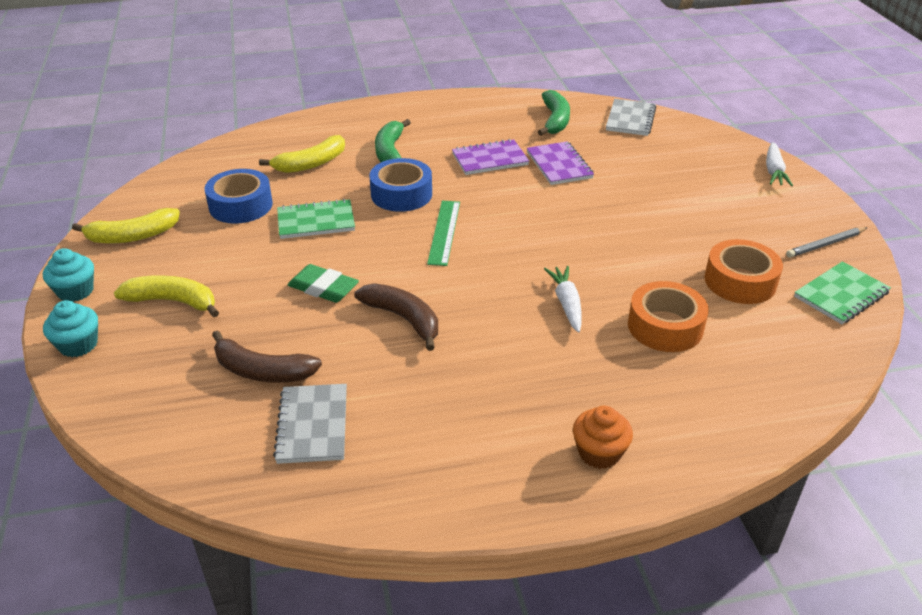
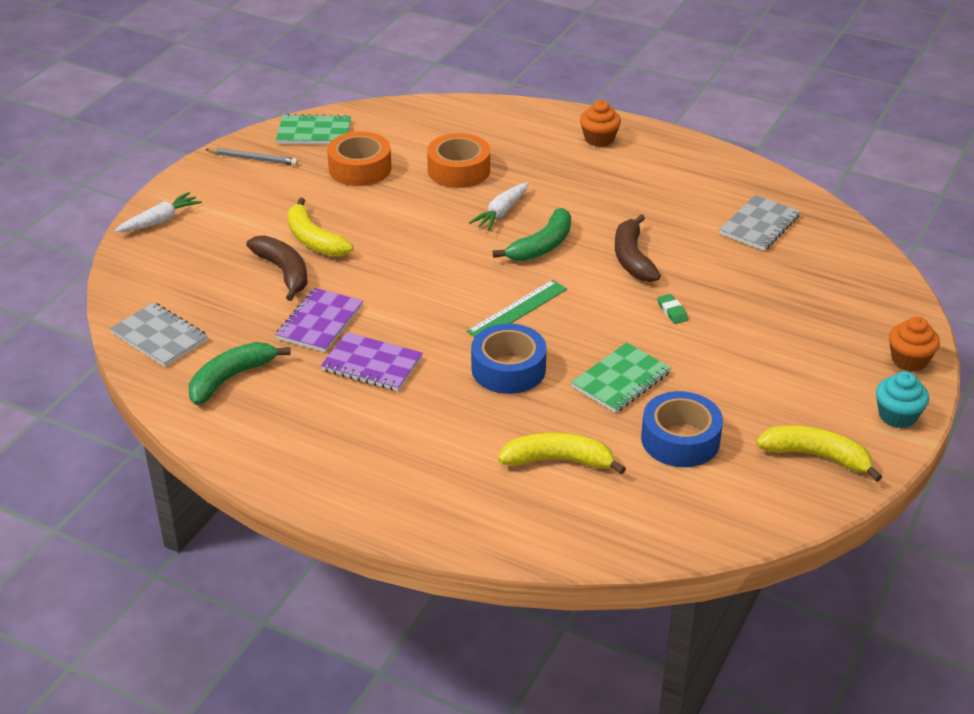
camera: 140 degrees left, 0 degrees up
(78, 345) = (909, 360): turquoise cupcake -> orange cupcake
(173, 301) = (810, 361): yellow banana -> yellow banana (314, 240)
(262, 371) = (770, 272): brown banana -> brown banana (284, 272)
(316, 221) = (621, 380): green notebook -> green notebook turned 75 degrees counterclockwise
(323, 288) = (672, 311): green eraser -> green eraser, size x0.55
(390, 152) = (457, 430): green banana -> green banana (542, 246)
(630, 119) = (159, 337): grey notebook -> grey notebook turned 75 degrees clockwise

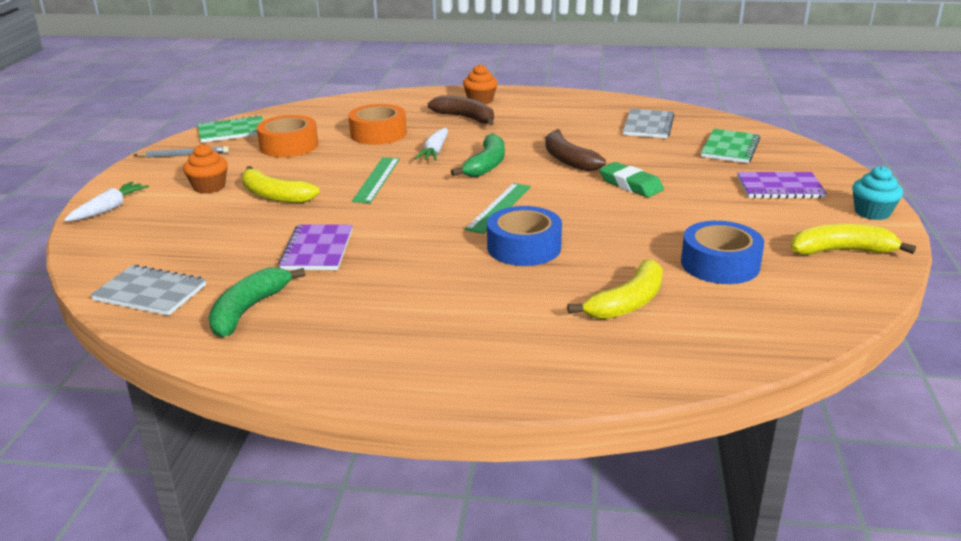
camera: 20 degrees left, 10 degrees down
(284, 272) = (258, 222): brown banana -> brown banana (466, 118)
(372, 364) = (391, 270): purple notebook -> purple notebook (780, 188)
(421, 240) = (377, 179): none -> green ruler
(558, 460) = (627, 303): yellow banana -> yellow banana turned 150 degrees clockwise
(621, 380) = (630, 235): green notebook -> green notebook (730, 148)
(672, 311) = (630, 184): green eraser -> green eraser, size x1.83
(909, 360) = (841, 178): orange cupcake -> orange cupcake (209, 187)

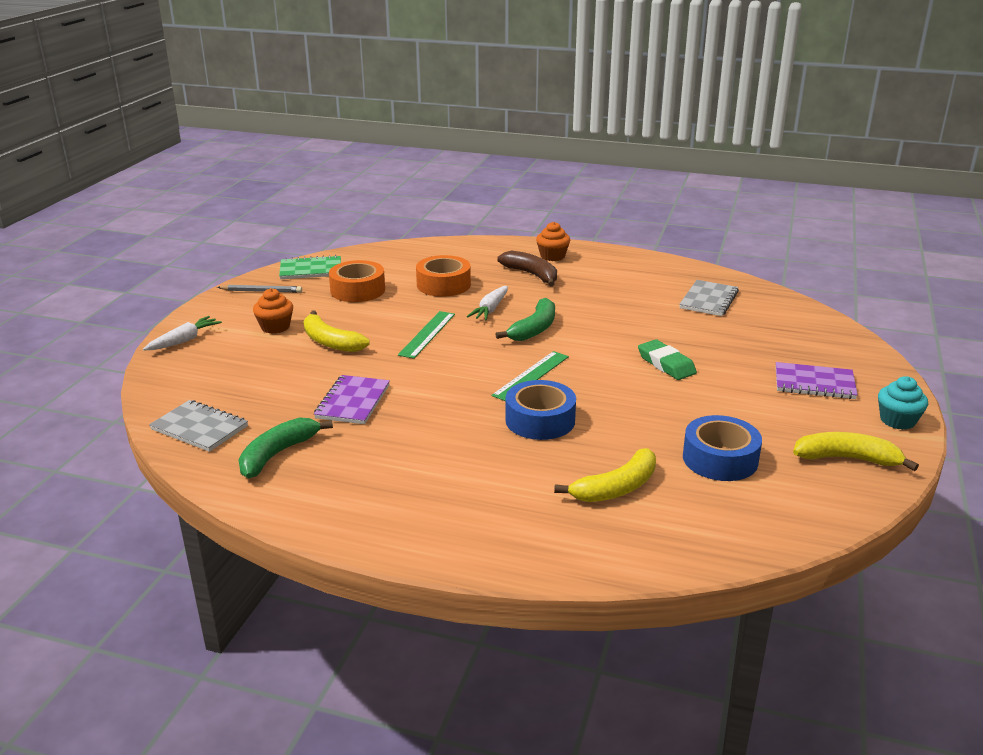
camera: 10 degrees right, 0 degrees up
(568, 160) = (615, 331): brown banana -> none
(730, 148) = (782, 333): green notebook -> none

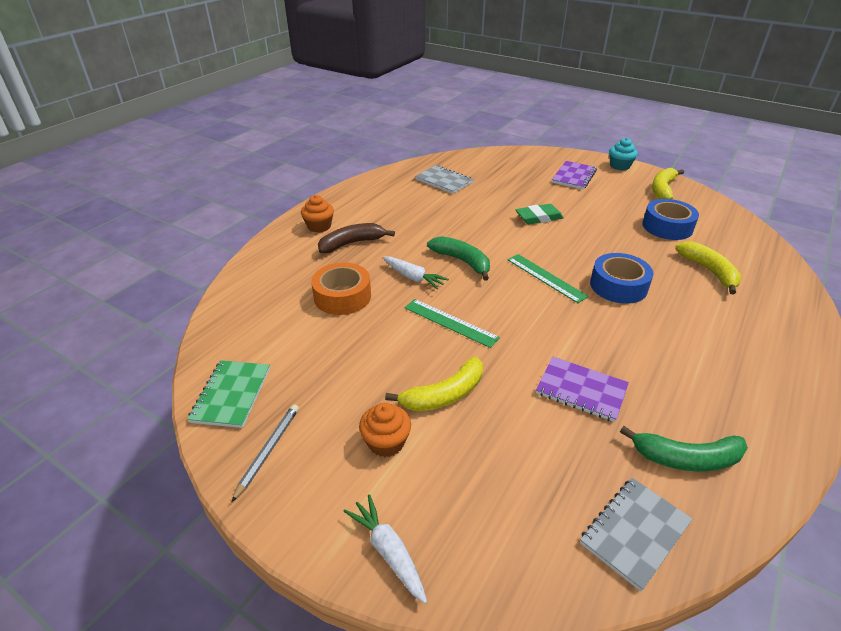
camera: 75 degrees left, 10 degrees up
(277, 454) = (686, 458): green banana -> green banana turned 45 degrees counterclockwise
(357, 290) = (319, 359): orange tape -> none

